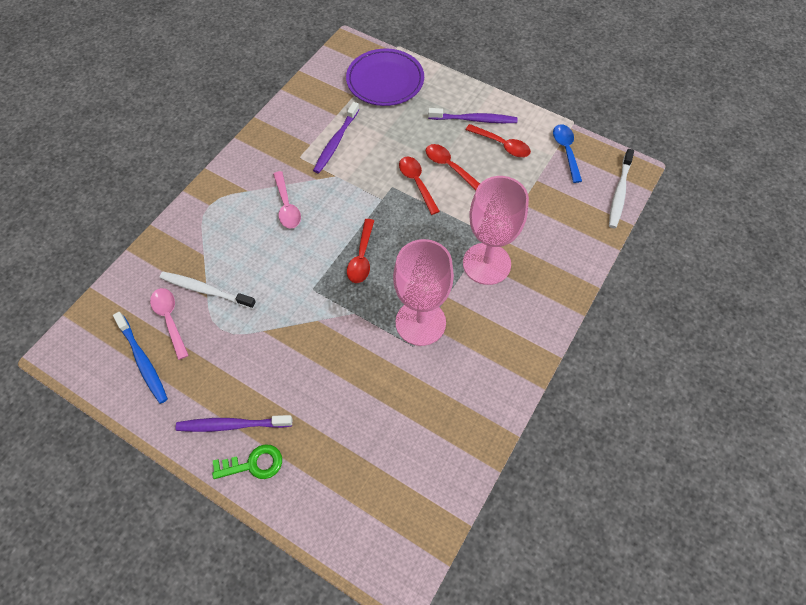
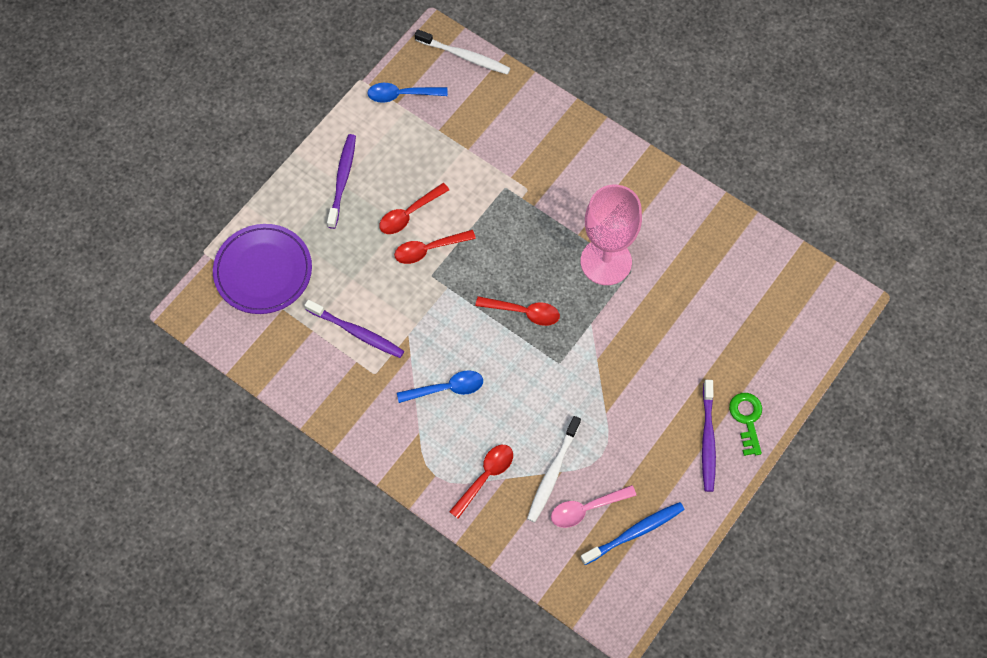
camera: 85 degrees left, 5 degrees up
(287, 206) = (446, 388): pink spoon -> blue spoon
(486, 263) = (541, 193): pink goblet -> none
(502, 145) = (384, 156): red spoon -> red spoon (485, 477)

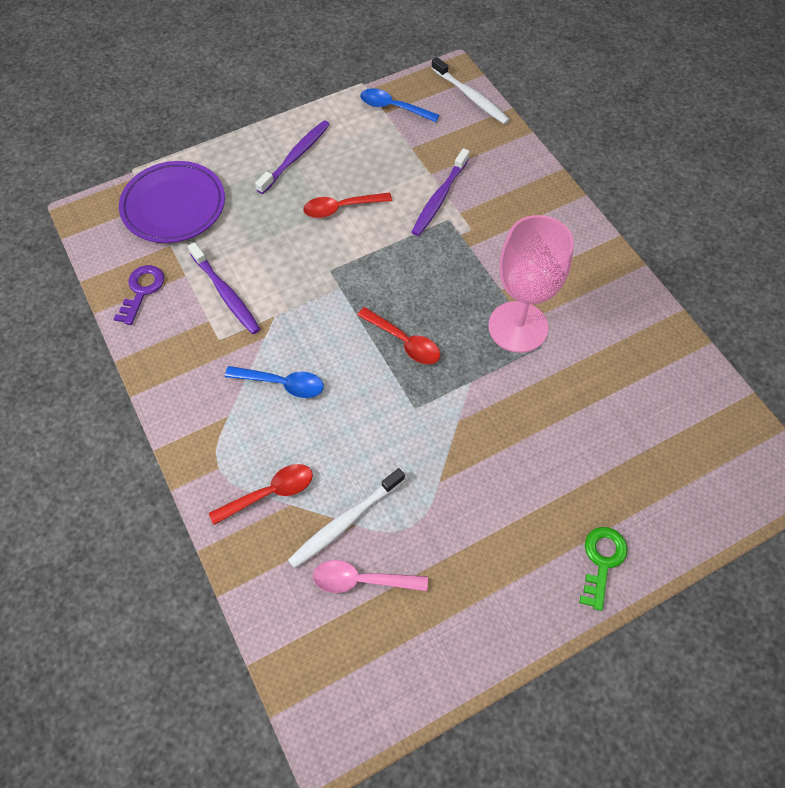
camera: 25 degrees right, 5 degrees down
(284, 359) = (141, 290): none -> purple key
(429, 249) = (341, 246): red spoon -> none
(635, 532) = (403, 635): blue toothbrush -> none
(707, 440) = (543, 565): purple toothbrush -> purple toothbrush (439, 198)

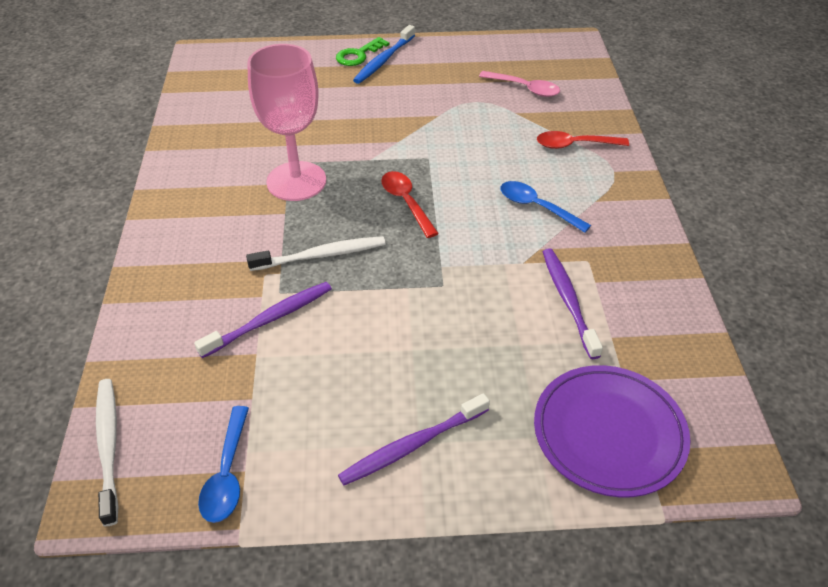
camera: 155 degrees left, 15 degrees down
(141, 290) = (667, 336): purple key -> none
(341, 208) = (391, 349): red spoon -> none
(345, 522) = (522, 115): white toothbrush -> white toothbrush (321, 255)
(393, 108) = (227, 474): blue spoon -> blue spoon turned 45 degrees clockwise
(564, 563) = (383, 60): none -> blue toothbrush

